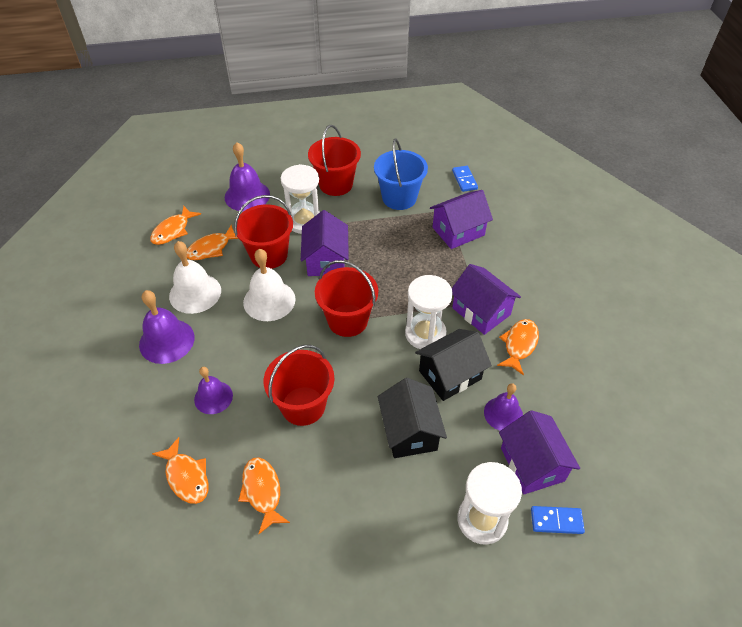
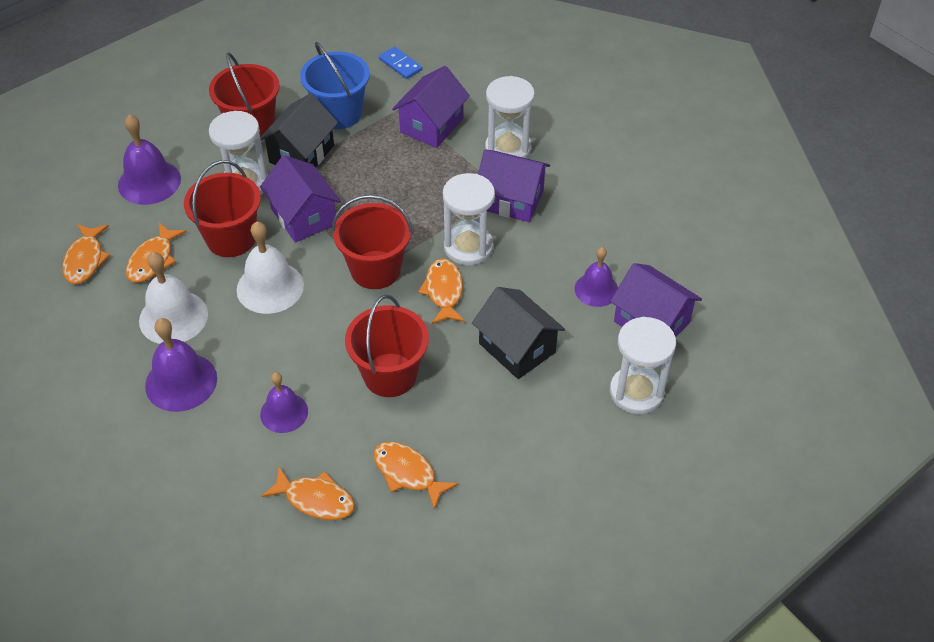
camera: 30 degrees left, 0 degrees up
(450, 375) = (521, 276): black house -> black house (301, 154)
(504, 271) = (508, 149): none -> white hourglass
(519, 345) = (571, 217): orange fish -> orange fish (444, 291)
(556, 521) = (702, 360): blue domino -> none

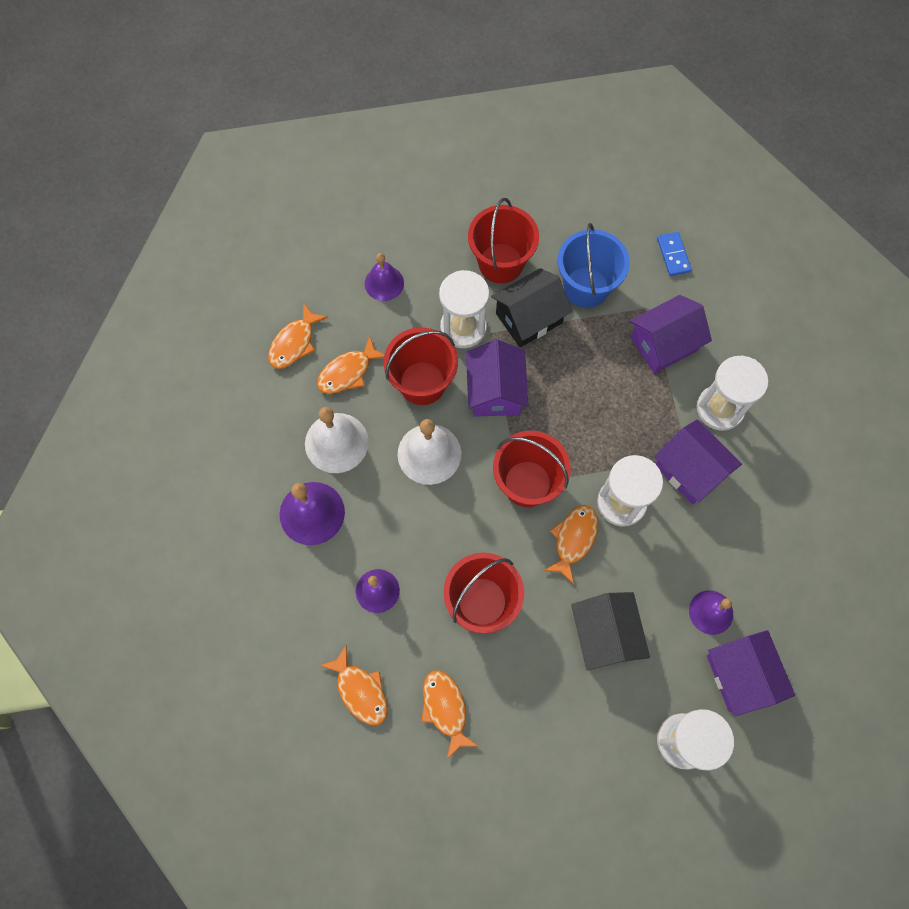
camera: 30 degrees right, 20 degrees up
(149, 182) = (384, 283): purple bell -> purple bell, size x0.66

